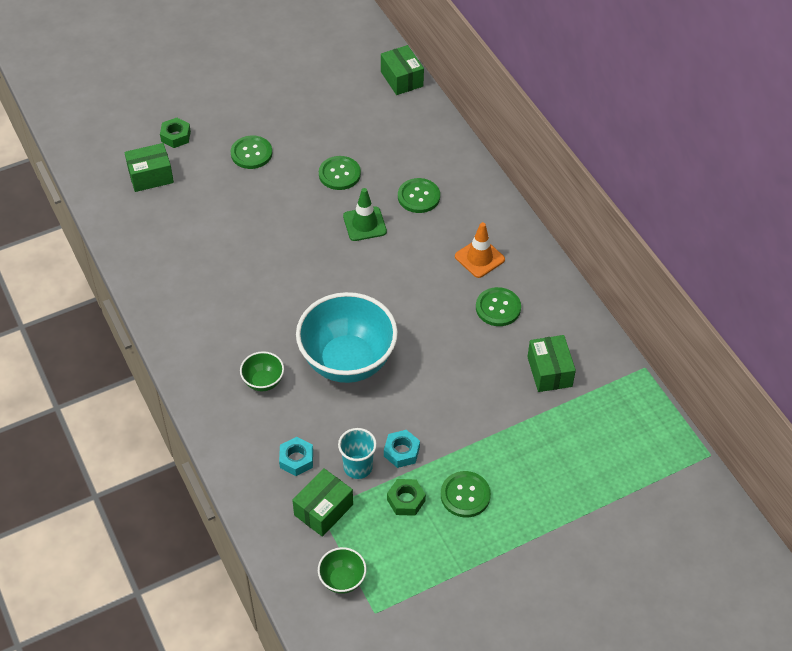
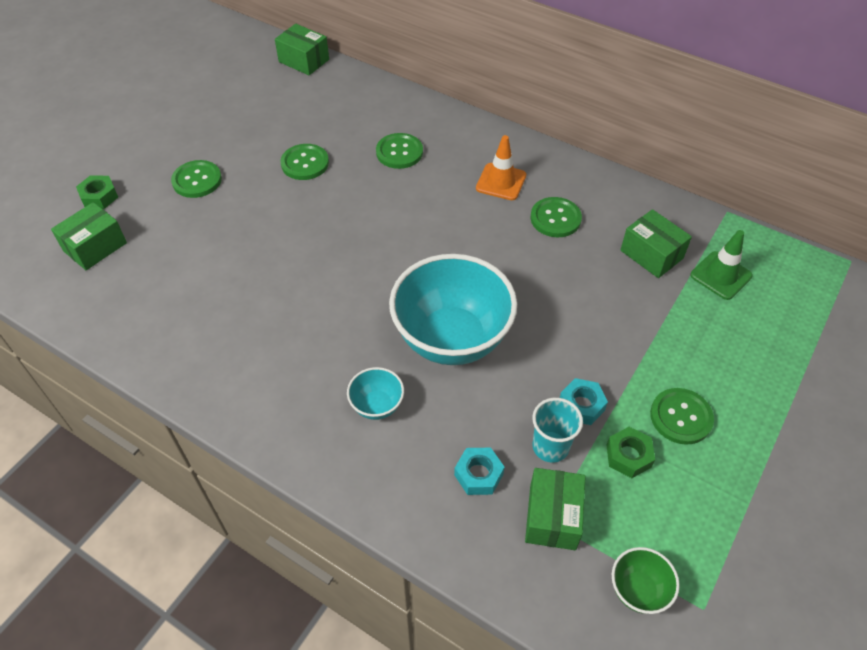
camera: 30 degrees left, 0 degrees up
(263, 382) = (377, 406): green bowl -> turquoise bowl
(364, 224) = (365, 198): green traffic cone -> green traffic cone (720, 275)

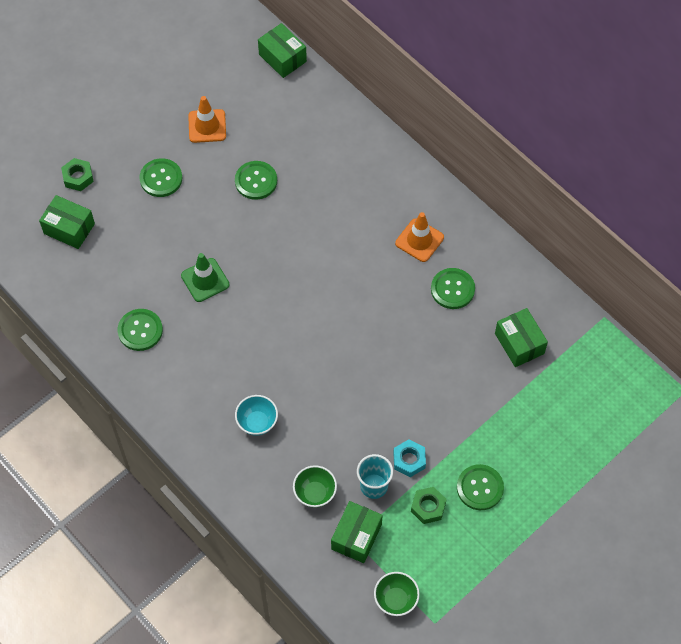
camera: 15 degrees right, 10 degrees up
(95, 247) = (69, 228): green box -> green box turned 60 degrees clockwise
(238, 127) = (207, 126): none -> orange traffic cone
(399, 152) = (341, 187): green button -> green button (140, 330)
(452, 339) = (329, 381): turquoise bowl -> none
(478, 474) = (315, 493): turquoise nut -> green bowl
(720, 275) = (568, 377): green traffic cone -> green traffic cone (205, 280)

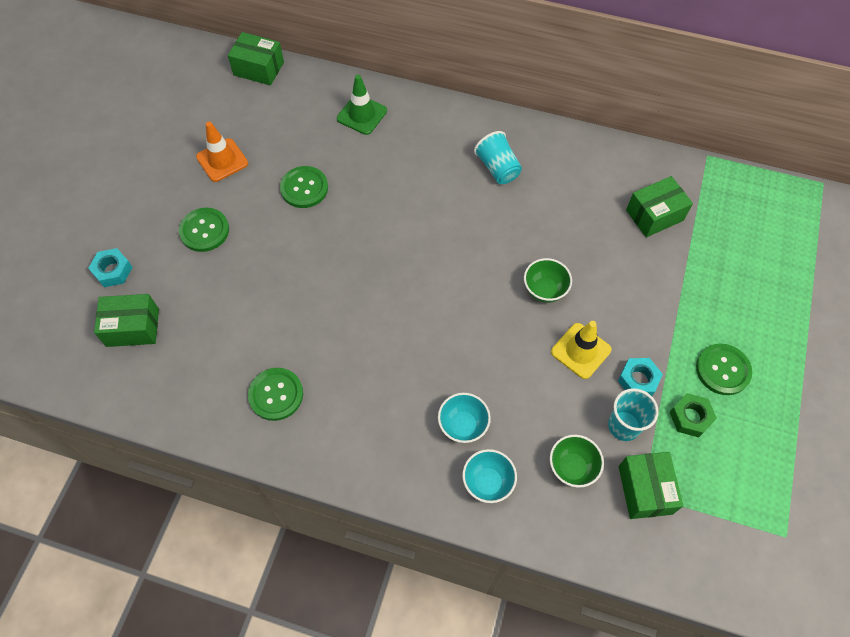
camera: 30 degrees left, 0 degrees up
(78, 177) = (113, 271): green nut -> turquoise nut
(205, 280) = (313, 307): green traffic cone -> green traffic cone (362, 115)
(248, 470) = (487, 482): none -> turquoise bowl
(381, 416) = (581, 351): none -> yellow traffic cone
(395, 600) = (731, 535): green bowl -> green bowl (544, 290)
(419, 240) = (497, 168): orange traffic cone -> turquoise cup
(452, 289) = (559, 197): green button -> none
(519, 343) = (654, 215): green box -> green box turned 60 degrees counterclockwise

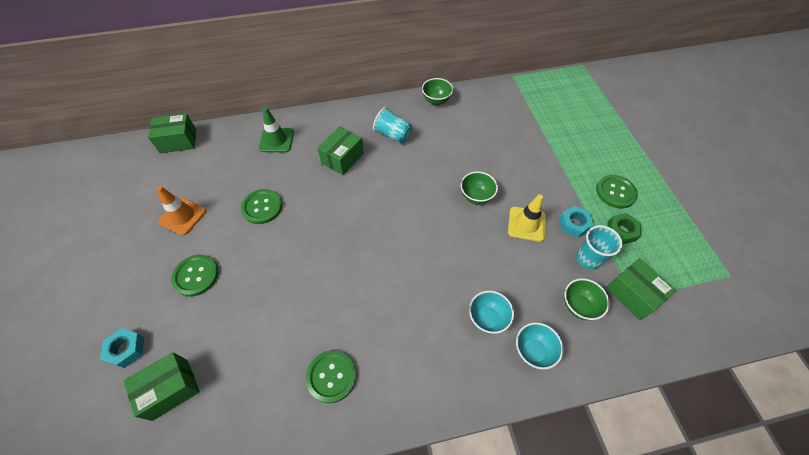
camera: 30 degrees left, 5 degrees down
(580, 147) = (436, 101): none -> green bowl
(654, 215) = (508, 121): green box -> green box (342, 158)

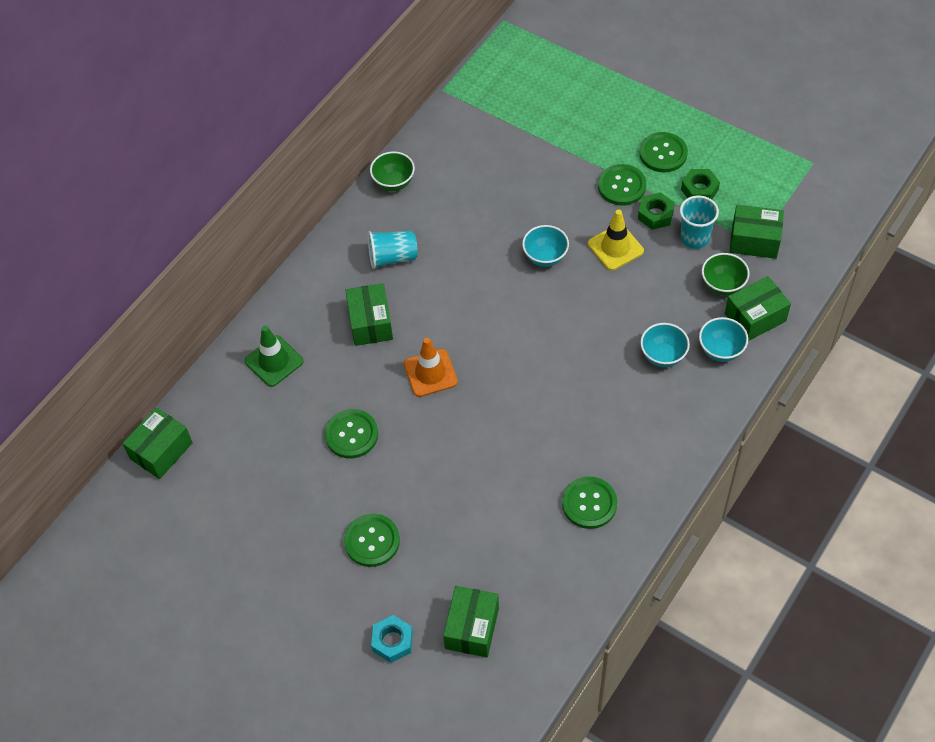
camera: 40 degrees left, 0 degrees up
(183, 216) = (282, 509): orange traffic cone -> orange traffic cone (430, 373)
(476, 197) = (545, 257): green bowl -> turquoise bowl
(568, 192) = (621, 186): none -> green button
(574, 224) = (655, 215): turquoise nut -> green nut
(582, 349) = (755, 317): none -> green box

